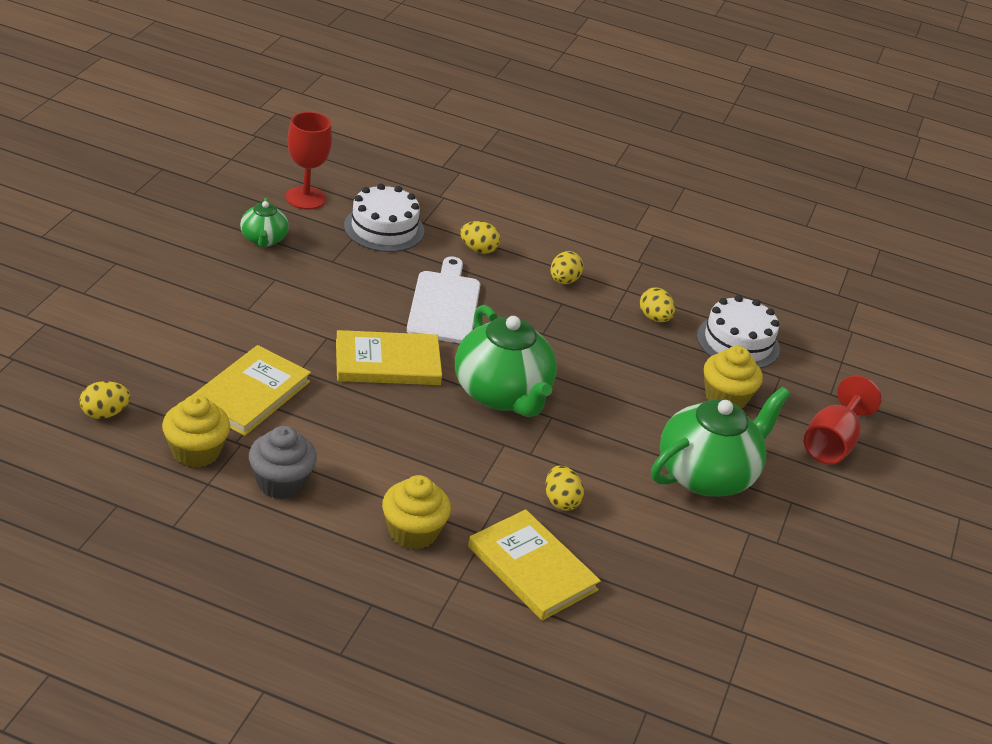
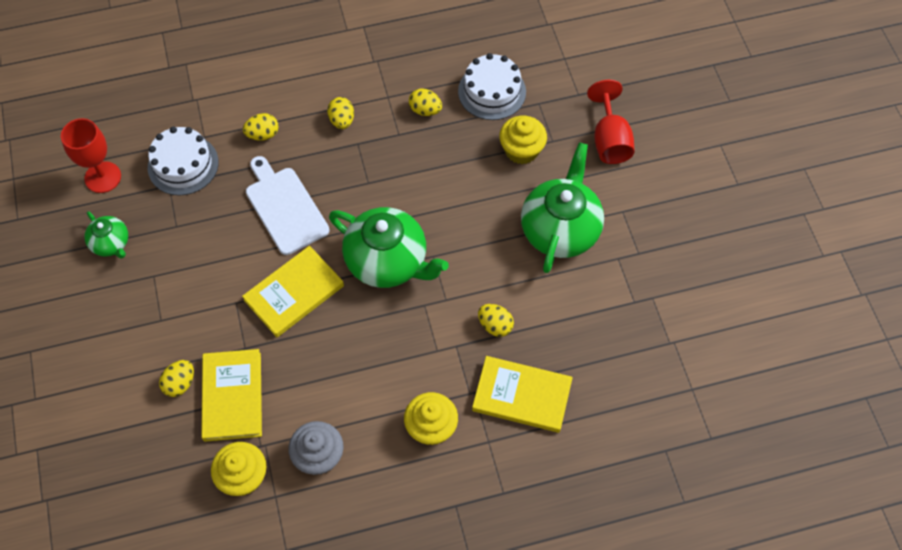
camera: 30 degrees left, 25 degrees up
(104, 413) = (155, 495): yellow egg -> yellow egg (180, 383)

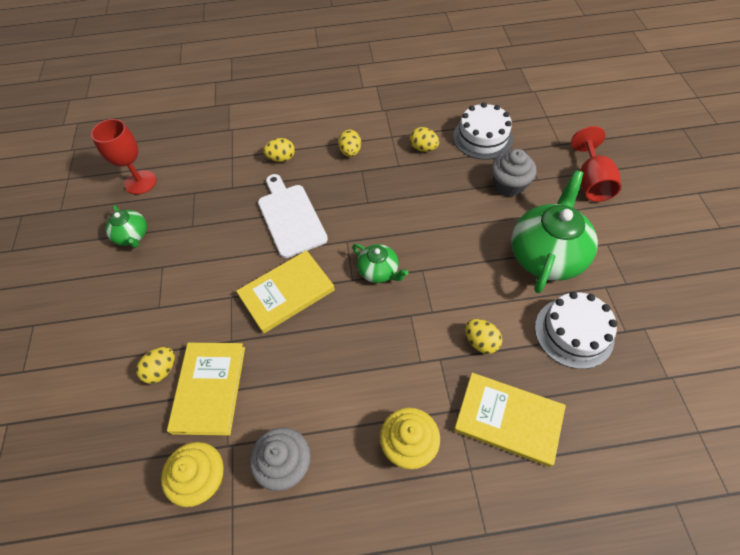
camera: 10 degrees right, 5 degrees down
(183, 165) = (209, 177): white cake -> white cake (573, 332)
(388, 261) = (379, 271): green teapot -> green teapot, size x0.51
(521, 150) = (509, 185): yellow cupcake -> grey cupcake

